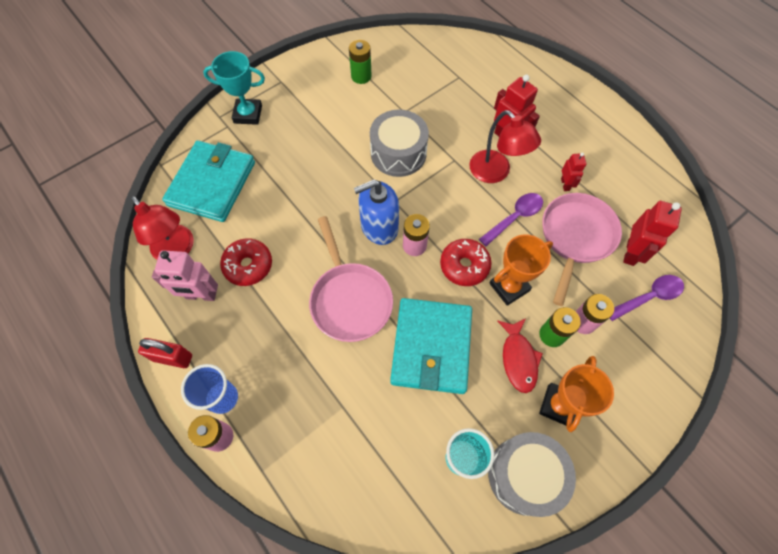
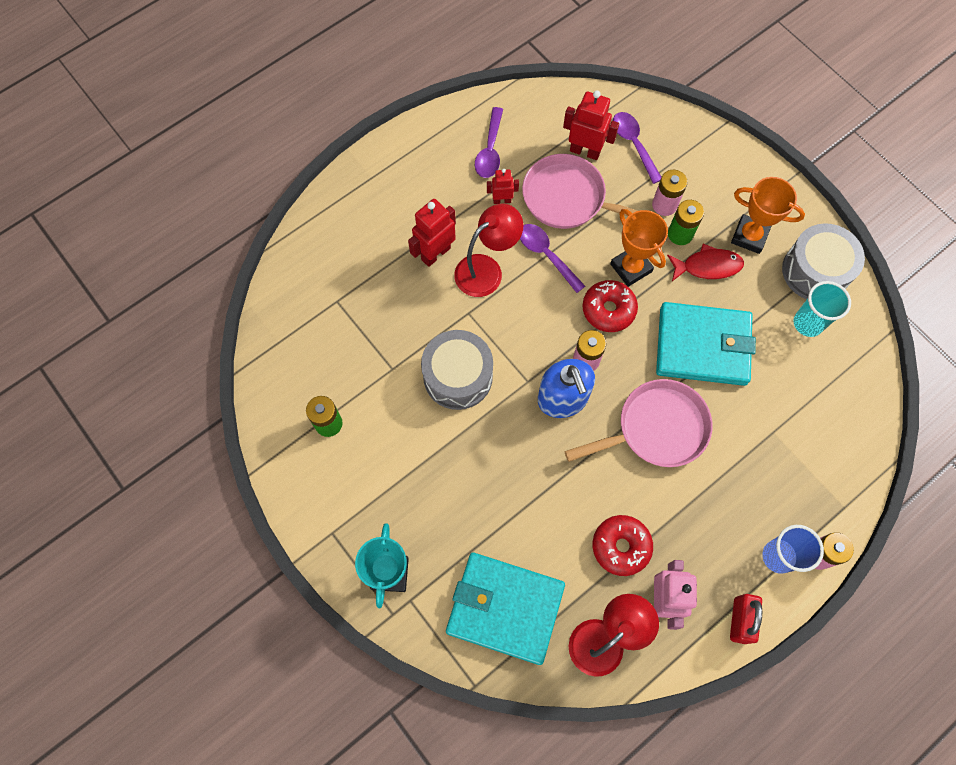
camera: 90 degrees left, 5 degrees up
(615, 176) = (490, 150): none -> purple spoon

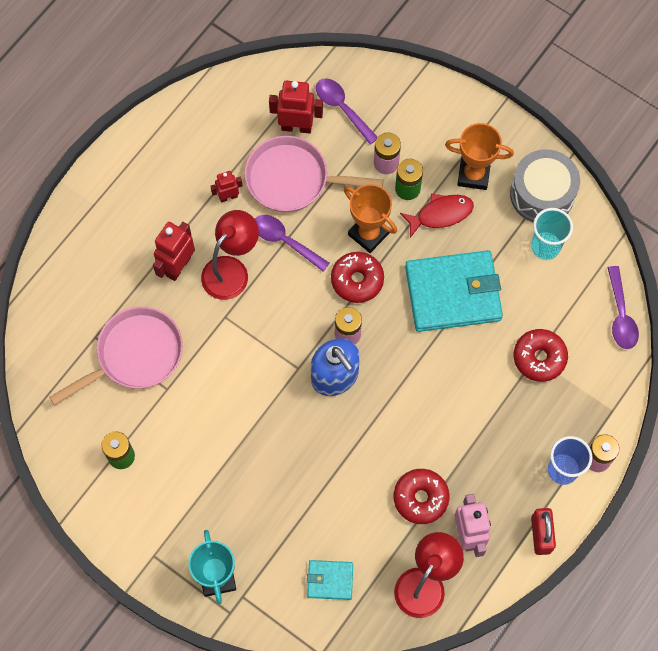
camera: 15 degrees left, 0 degrees up
(458, 376) = (231, 380): grey drum -> none
(490, 150) = (203, 148): purple spoon -> purple spoon (620, 315)
(505, 608) = (330, 580): turquoise wallet -> turquoise wallet, size x0.48
(656, 429) = (428, 382): pink pan -> pink pan (135, 355)
(778, 433) = (539, 358): none -> red donut

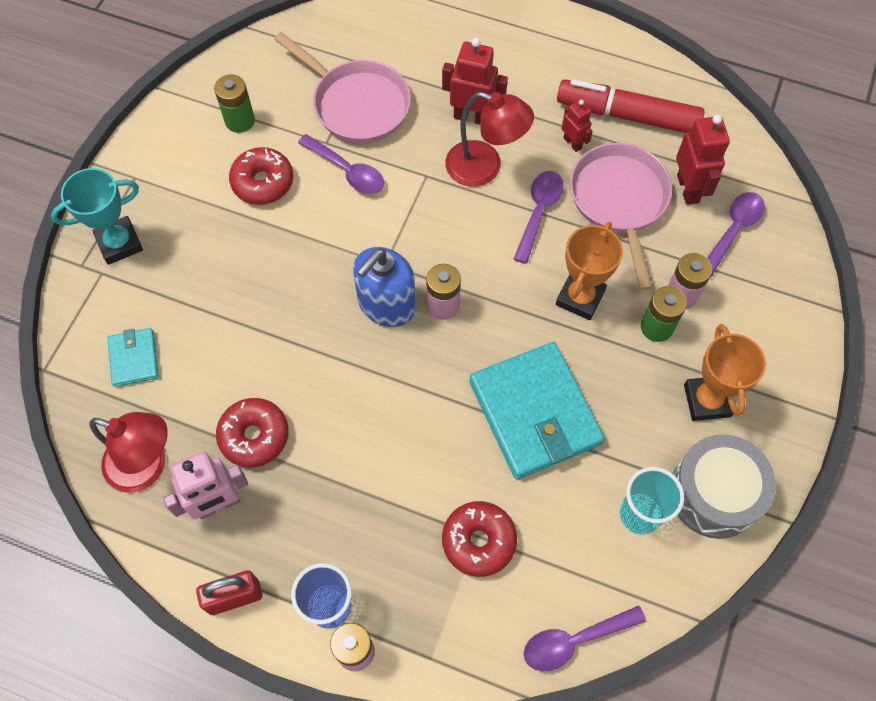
camera: 75 degrees right, 5 degrees down
(201, 378) = (347, 171): none -> purple spoon
(214, 148) = (627, 115): none -> red marker
(357, 280) = (515, 299): red donut -> red donut (263, 182)
(440, 214) = (637, 373): red fish -> none

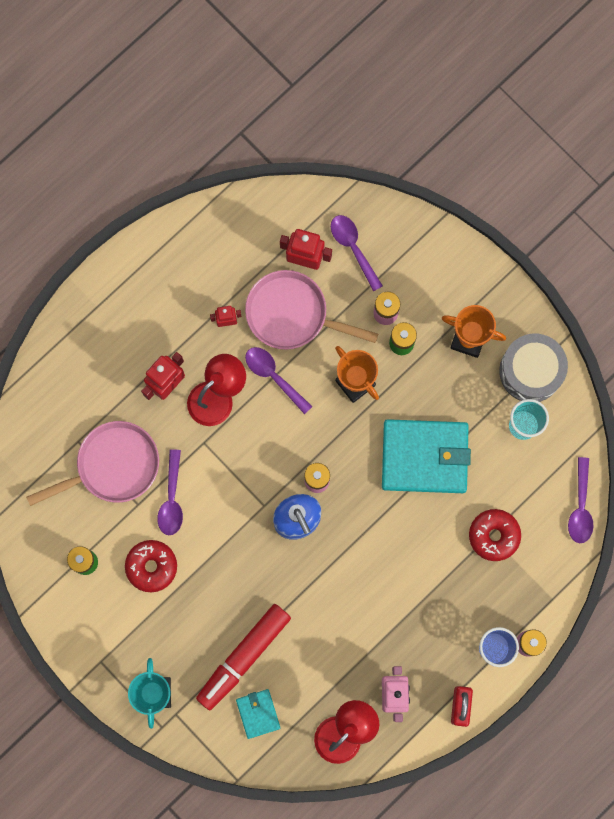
camera: 65 degrees left, 15 degrees up
(134, 358) = (258, 713): turquoise wallet -> turquoise wallet turned 60 degrees clockwise
(254, 436) = (355, 651): red donut -> none
(347, 171) = (172, 499): purple spoon -> purple spoon turned 120 degrees clockwise
(627, 115) = (222, 268): red marker -> red marker (243, 657)

